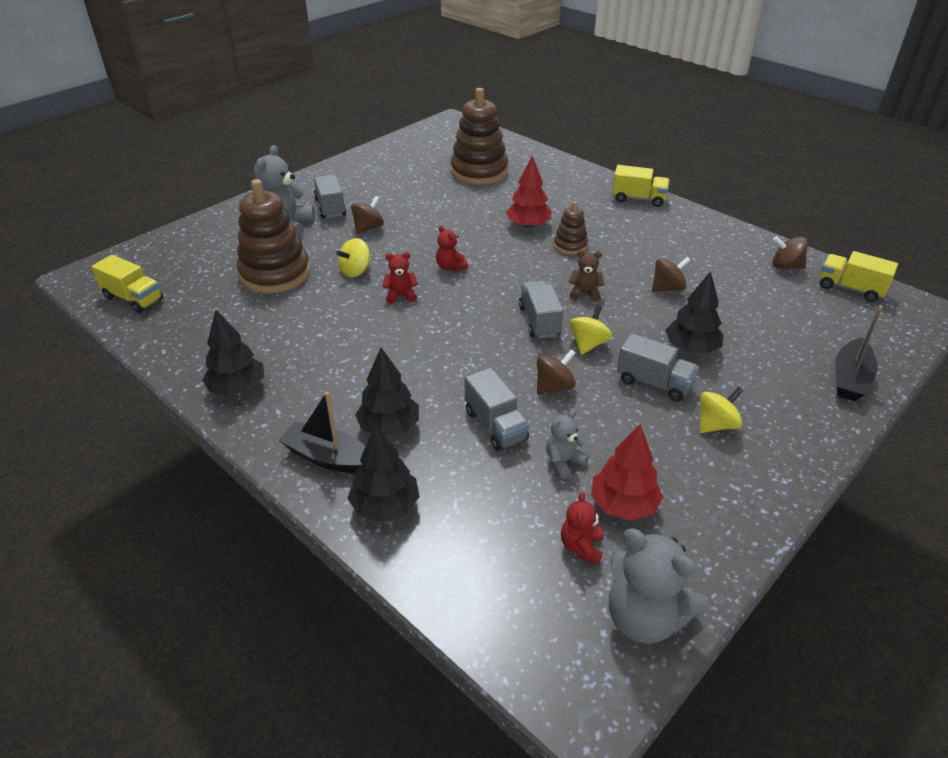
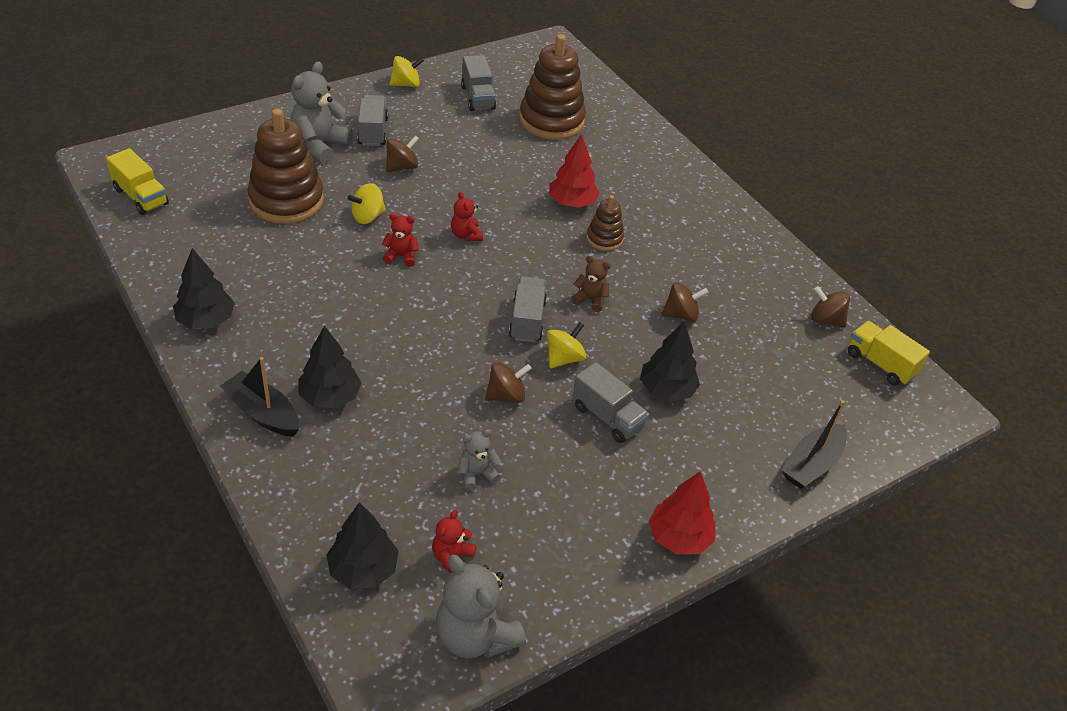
camera: 10 degrees right, 5 degrees up
(385, 506) = (295, 473): black tree -> black tree (363, 569)
(495, 425) = (430, 421): grey truck -> grey truck (477, 97)
(623, 505) = (511, 530): red tree -> red tree (679, 537)
(638, 199) = (710, 197): yellow truck -> none
(716, 425) = (644, 476): yellow spinning top -> yellow spinning top (406, 84)

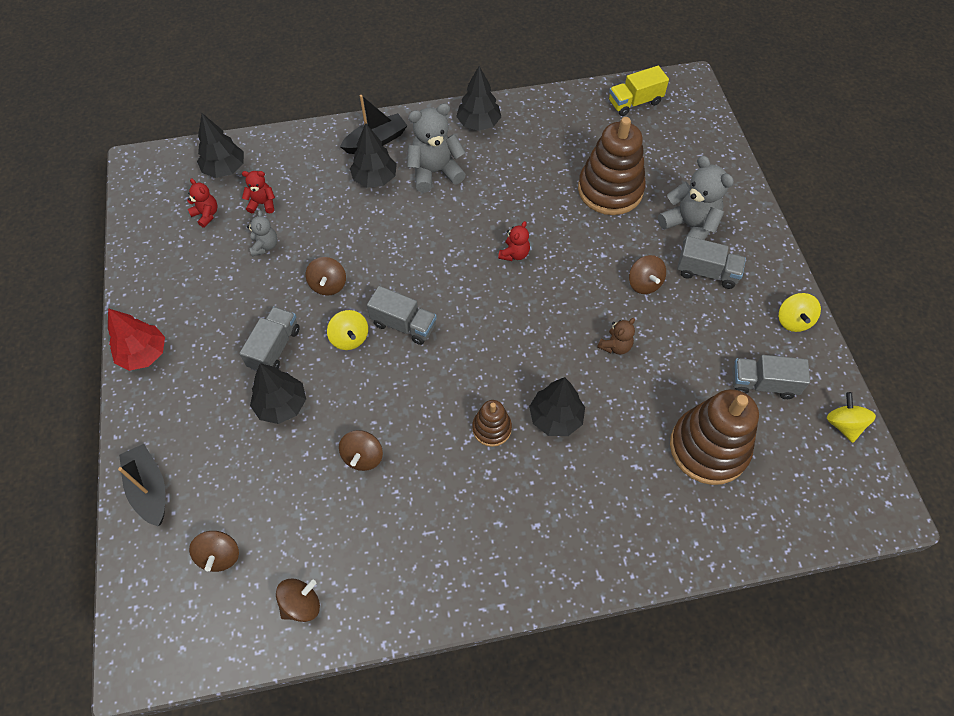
camera: 115 degrees right, 15 degrees up
(367, 217) = (574, 241): yellow spinning top -> yellow spinning top (843, 424)
(466, 235) = (529, 309): red teddy bear -> red teddy bear (262, 204)
(475, 636) = (146, 212): grey teddy bear -> grey teddy bear (435, 172)
(572, 203) = (556, 418): red tree -> black tree
(590, 299) = (411, 384): brown teddy bear -> brown teddy bear (615, 346)
(607, 417) = (274, 348): grey truck -> grey truck turned 135 degrees clockwise
(829, 386) = (220, 555): none -> brown spinning top
(880, 364) = (221, 628): yellow truck -> none

